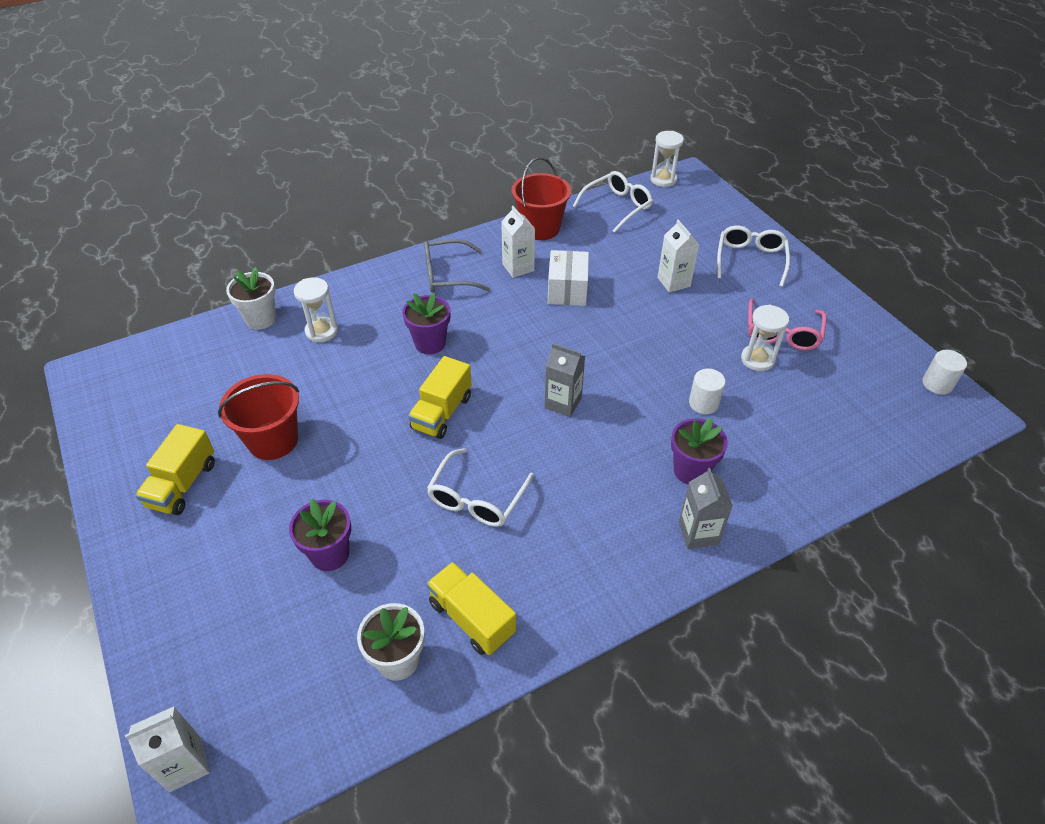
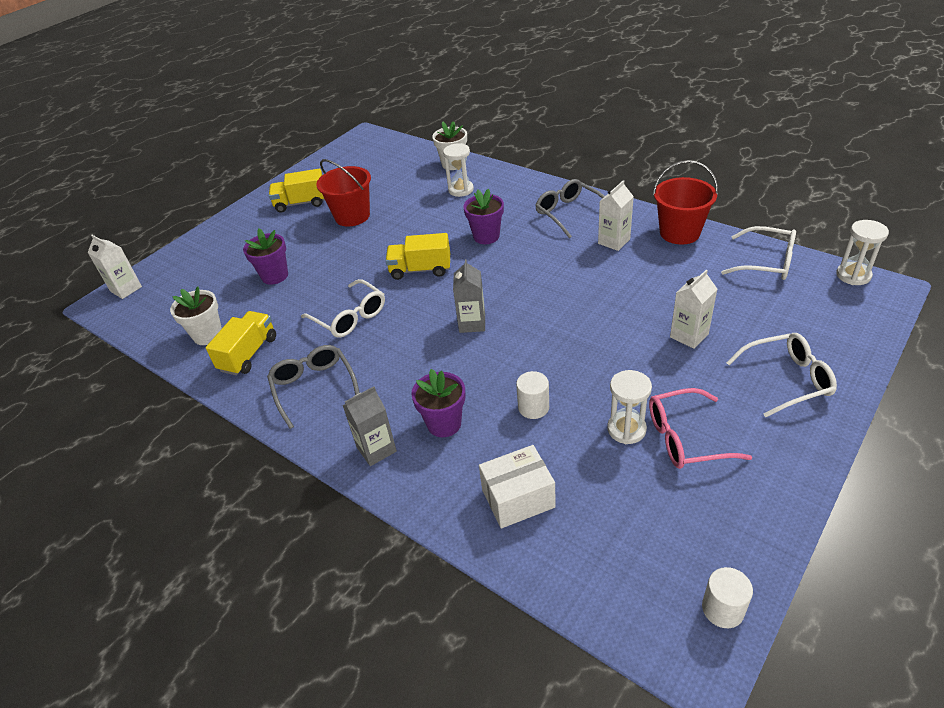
camera: 70 degrees right, 5 degrees down
(477, 498) = (350, 317): white glasses -> white glasses turned 135 degrees counterclockwise
(567, 290) = (611, 277): white box -> white box (518, 498)
(576, 564) = (314, 387): none -> grey glasses

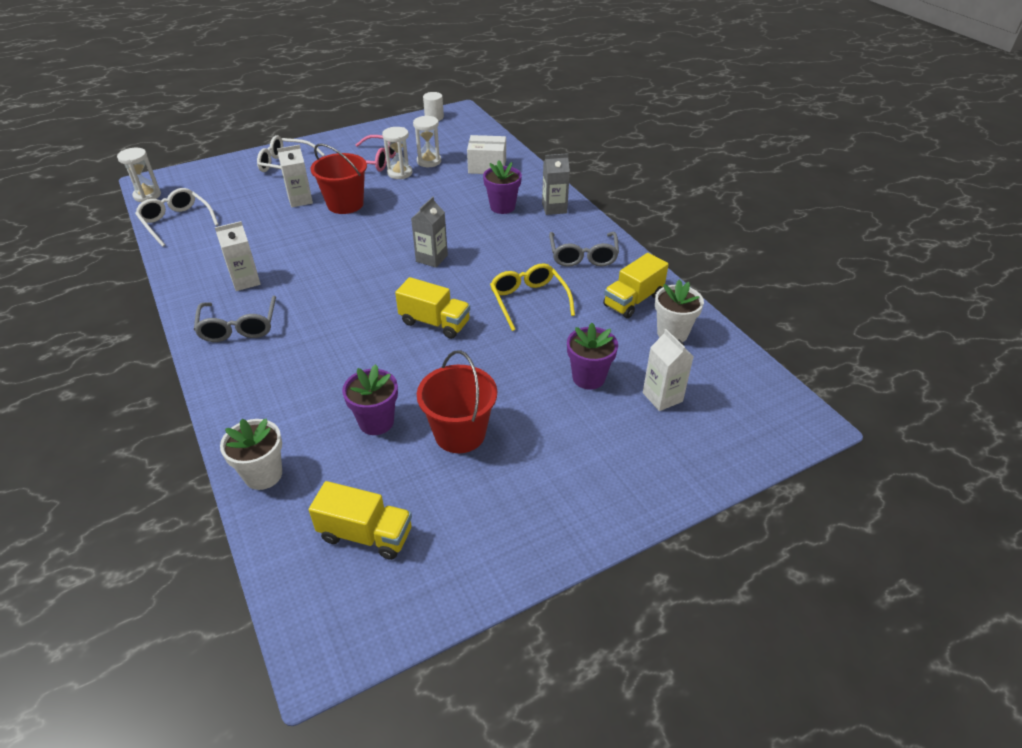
camera: 160 degrees left, 0 degrees up
(126, 289) = (781, 435): white carton -> white carton (662, 397)
(301, 203) = (516, 497): yellow truck -> yellow truck (366, 534)
(350, 317) = (529, 300): white glasses -> yellow glasses
(461, 190) = (301, 416): white hourglass -> white hourglass (429, 161)
(486, 236) = (342, 334): purple flower pot -> purple flower pot (376, 422)
(533, 407) = (440, 197): white cylinder -> none
(679, 233) = (187, 267): red bucket -> red bucket (345, 204)

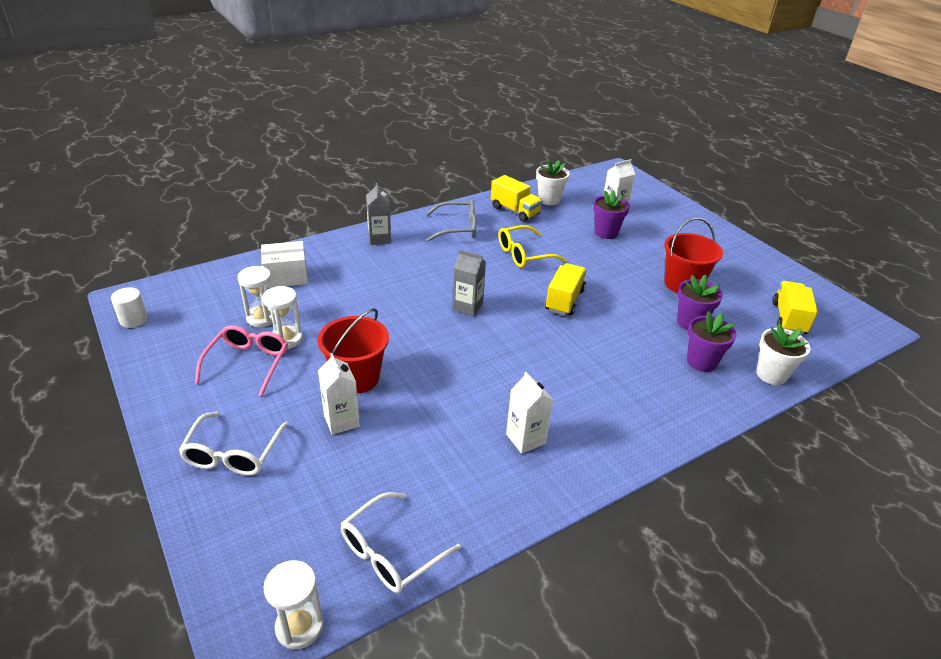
camera: 95 degrees left, 5 degrees down
(239, 327) = (605, 427): grey glasses -> none
(487, 166) = (286, 276): white box -> white box turned 75 degrees clockwise
(502, 207) = (374, 266): purple flower pot -> purple flower pot (701, 362)

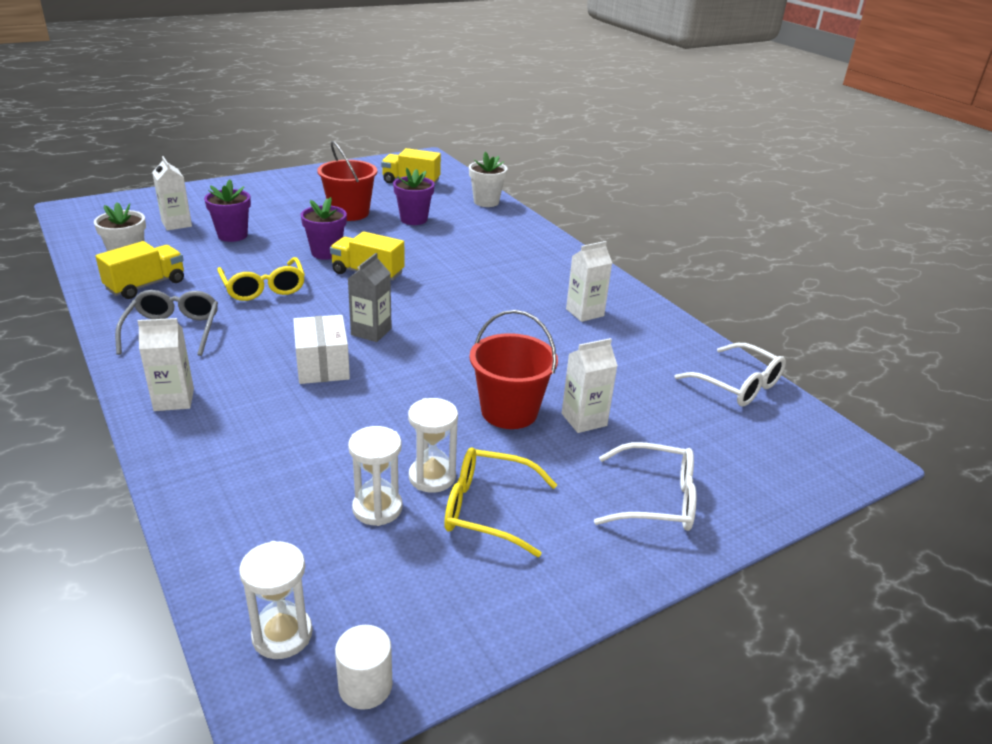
camera: 90 degrees left, 5 degrees down
(248, 363) = (487, 509): pink glasses -> yellow glasses
(286, 276) = (260, 493): white box -> white box (322, 366)
(299, 626) = (831, 431): white hourglass -> white hourglass (282, 635)
(379, 239) = (174, 400): grey carton -> white carton
(701, 362) = (471, 224): purple flower pot -> purple flower pot (326, 253)

